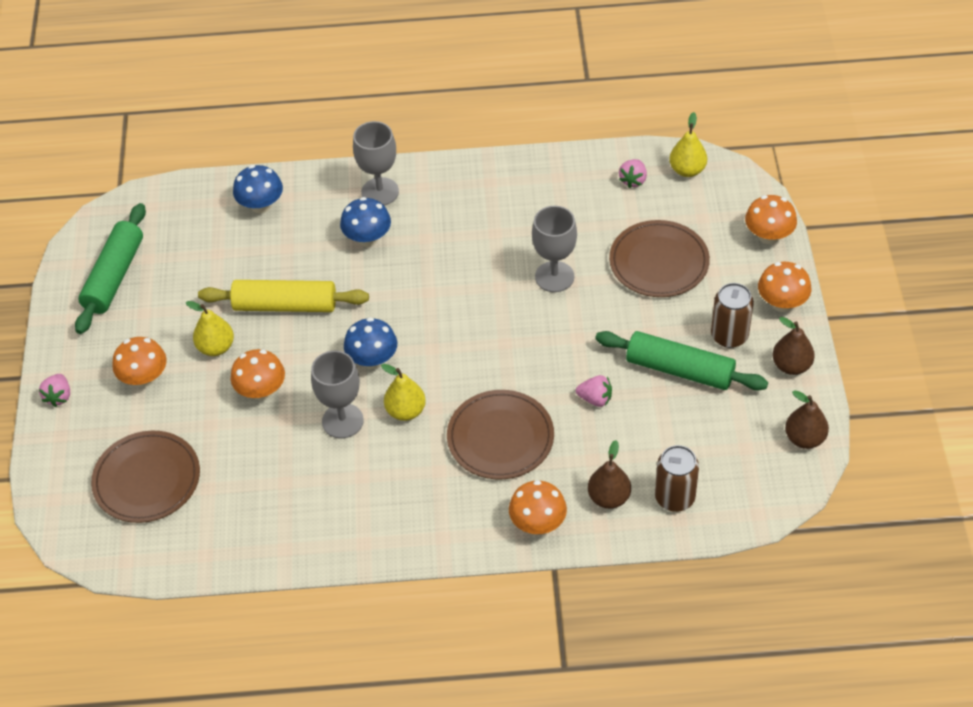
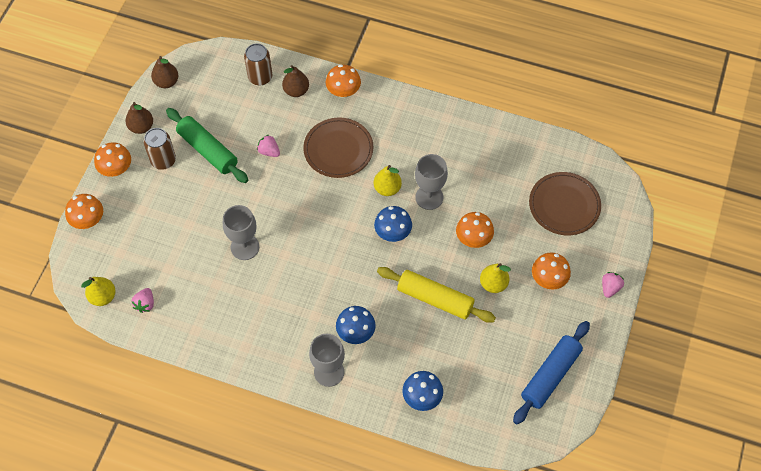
camera: 160 degrees left, 10 degrees up
(114, 276) = (550, 375): green rolling pin -> blue rolling pin
(633, 180) = (145, 304): pink strawberry -> pink strawberry turned 150 degrees clockwise
(659, 262) = (171, 230): brown plate -> none

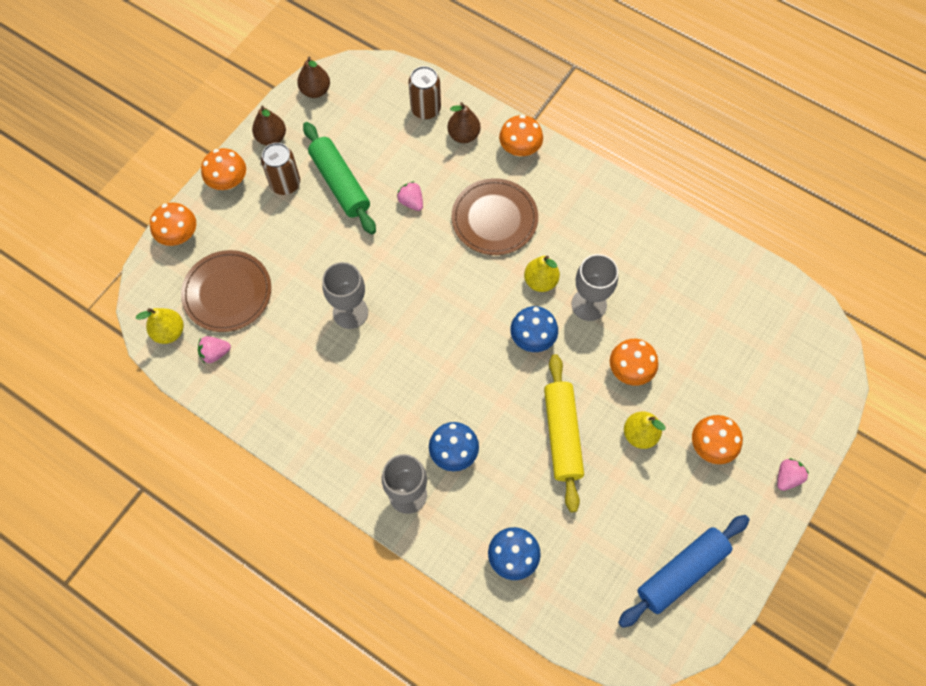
camera: 15 degrees right, 5 degrees up
(145, 304) = (215, 353): pink strawberry -> pink strawberry turned 45 degrees clockwise
(435, 299) = (562, 435): yellow rolling pin -> yellow rolling pin turned 45 degrees clockwise
(564, 205) = (755, 355): brown plate -> brown plate (227, 292)

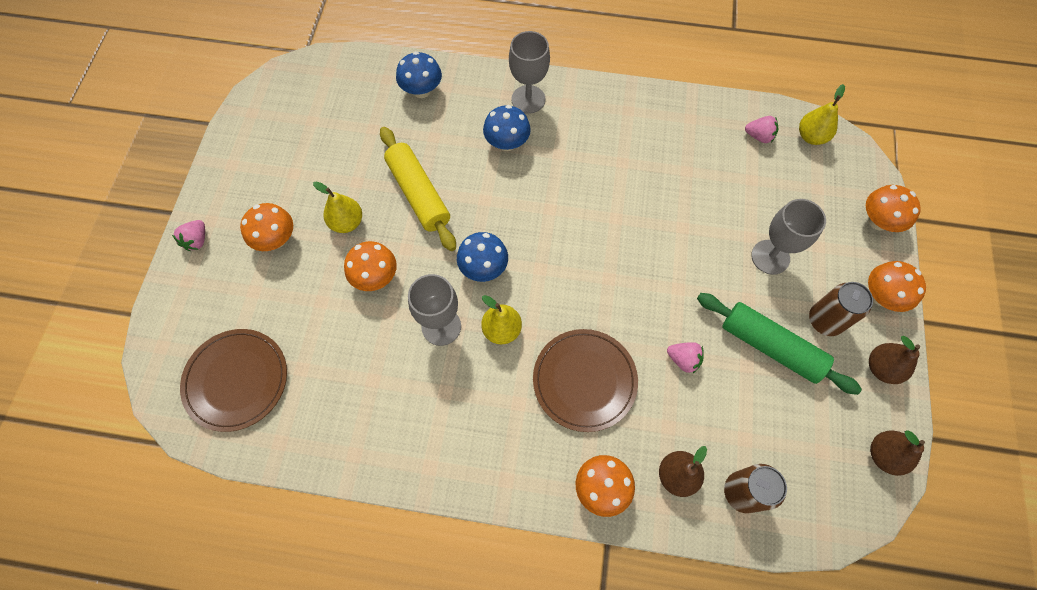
camera: 155 degrees right, 0 degrees up
(215, 353) = (759, 136): pink strawberry -> pink strawberry turned 60 degrees clockwise
(227, 292) = (791, 189): brown plate -> brown plate (236, 380)
(350, 312) = (668, 219): grey goblet -> grey goblet (770, 257)
(681, 572) = (278, 131): blue rolling pin -> none

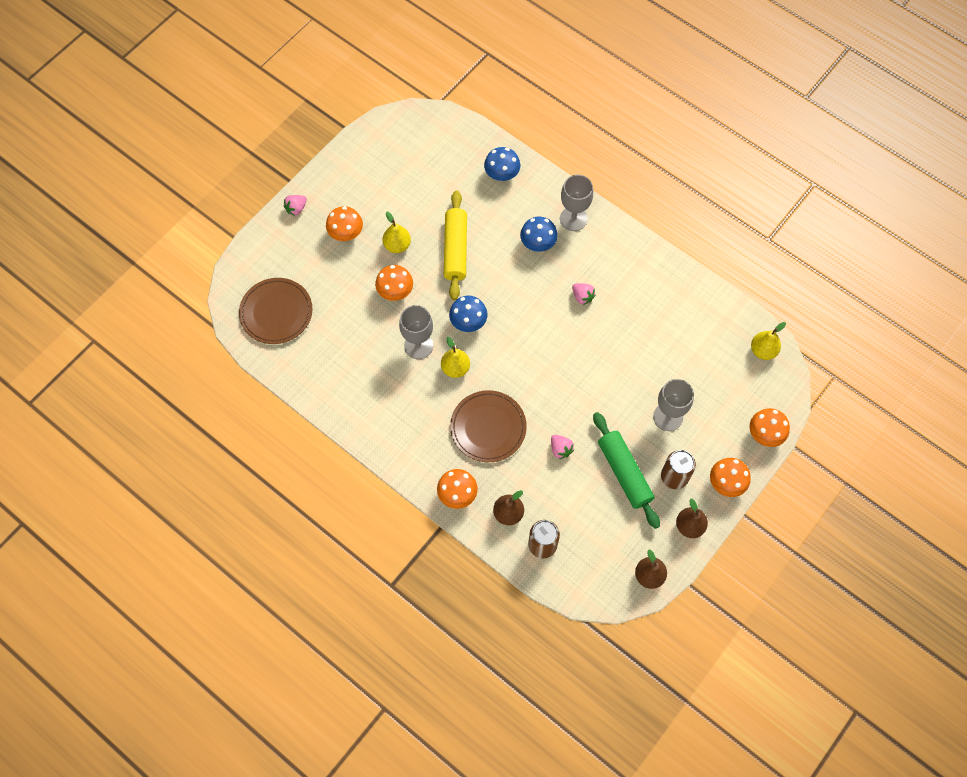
camera: 30 degrees right, 0 degrees up
(759, 136) = (724, 331): pink strawberry -> pink strawberry (582, 297)

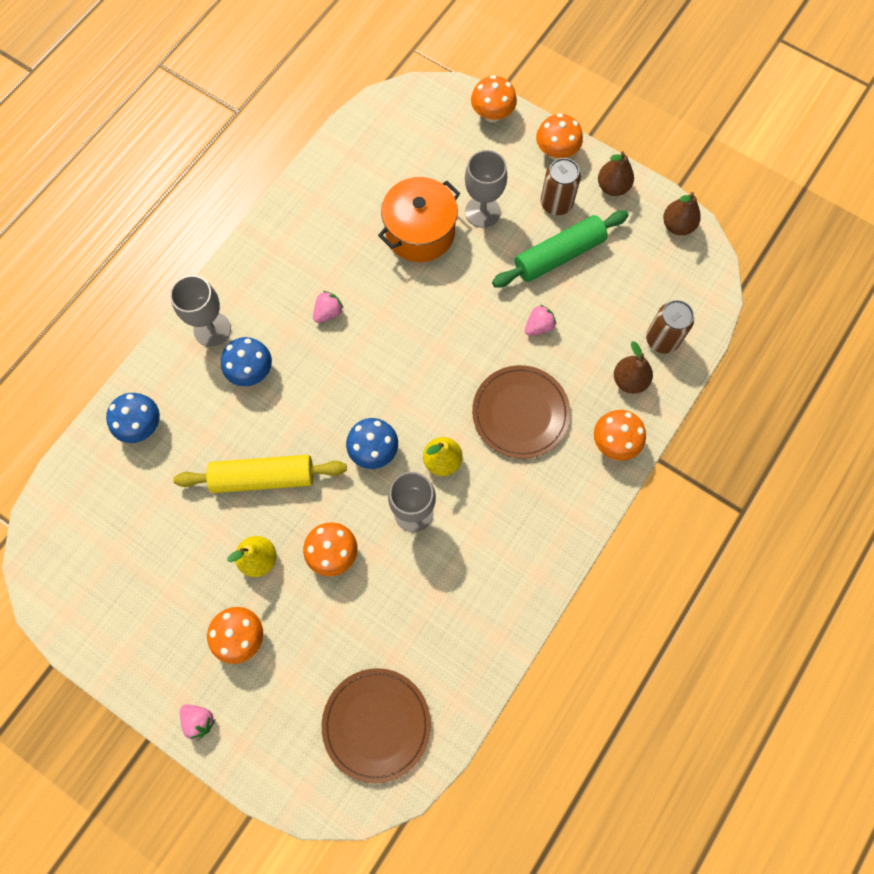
camera: 95 degrees left, 5 degrees up
(650, 367) = (420, 232): none -> orange pot
(763, 350) = (388, 116): yellow pear -> none

